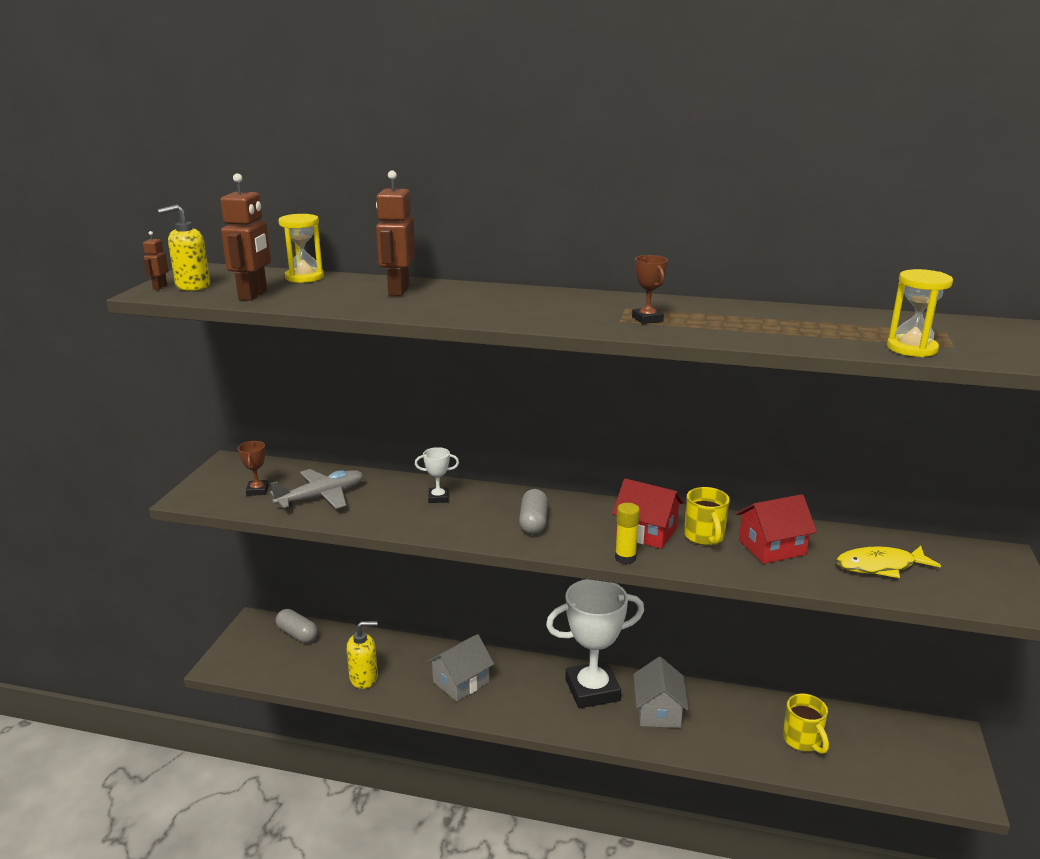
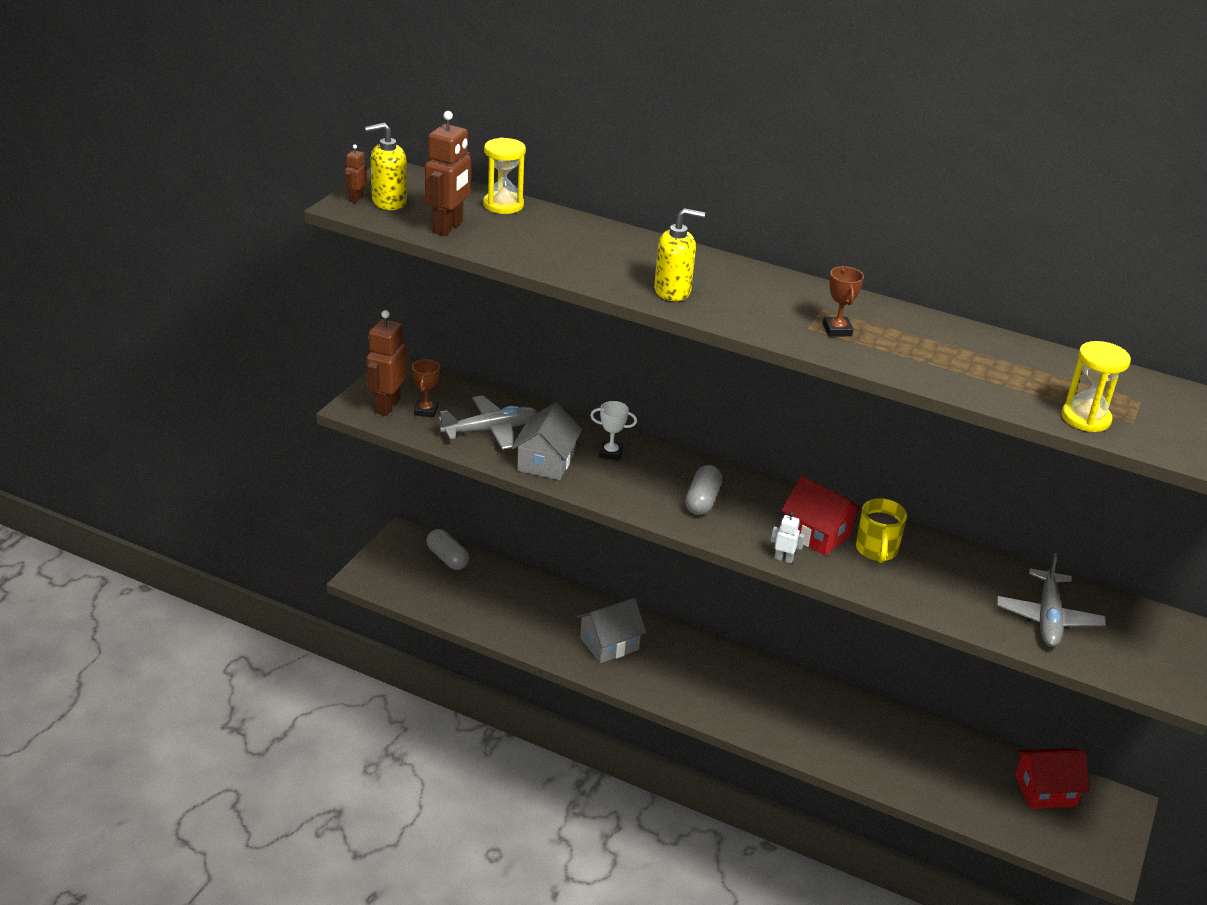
camera: 10 degrees right, 10 degrees up
(364, 678) = (509, 619): yellow soap dispenser -> yellow soap dispenser (673, 291)
(398, 291) = (595, 243): brown robot -> brown robot (387, 406)
(592, 690) = (746, 680): white trophy -> none
(625, 558) = (783, 559): yellow glue stick -> white robot
(658, 711) = (810, 716): grey house -> grey house (545, 462)
(771, 547) = (942, 576): red house -> red house (1045, 790)
(803, 740) = (953, 776): yellow mug -> none
(880, 566) = (1047, 618): yellow fish -> grey plane

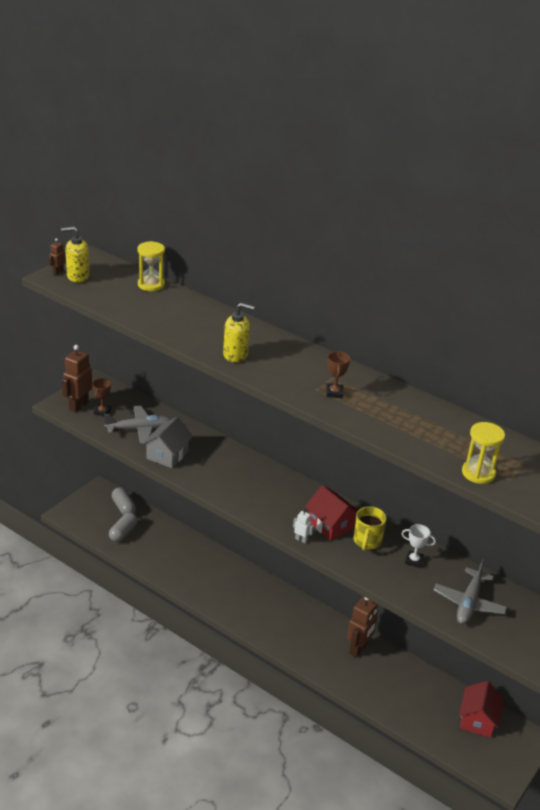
camera: 10 degrees right, 0 degrees up
(448, 227) = (108, 297): brown robot -> brown robot (358, 649)
(609, 644) = (211, 578): grey house -> none
(610, 453) = (212, 453): white trophy -> white trophy (413, 561)
(702, 501) = (261, 493): grey capsule -> grey capsule (123, 533)
(1045, 790) = (478, 720): red house -> red house turned 75 degrees counterclockwise

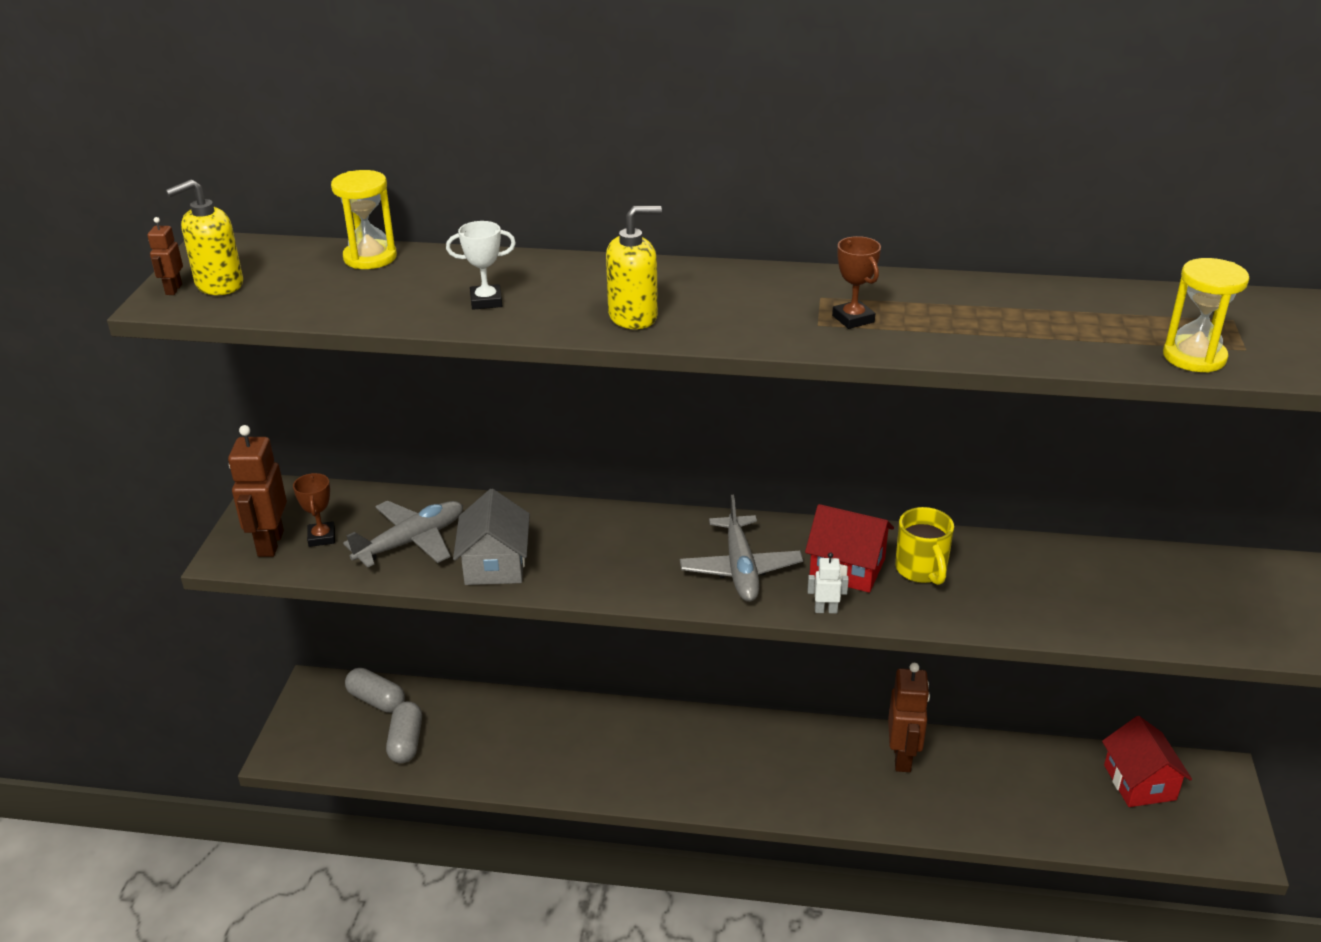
camera: 25 degrees left, 0 degrees up
(413, 561) = (1011, 570): white trophy -> white trophy (486, 301)
(469, 603) = (1142, 599): grey plane -> grey plane (740, 569)

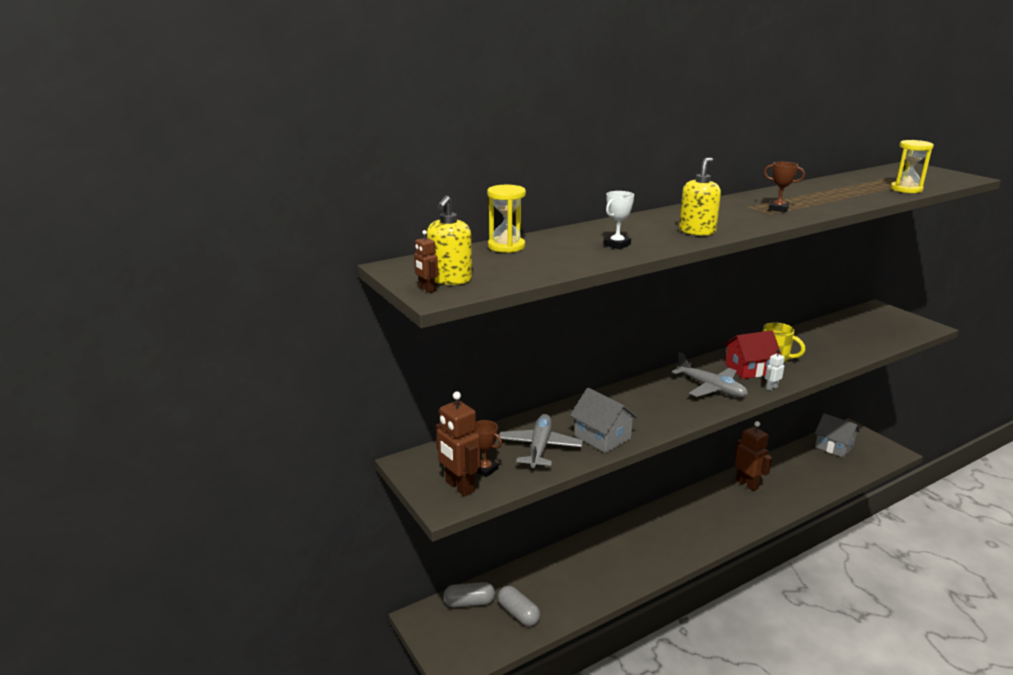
camera: 40 degrees left, 10 degrees down
(1139, 782) = (834, 447): red house -> grey house

